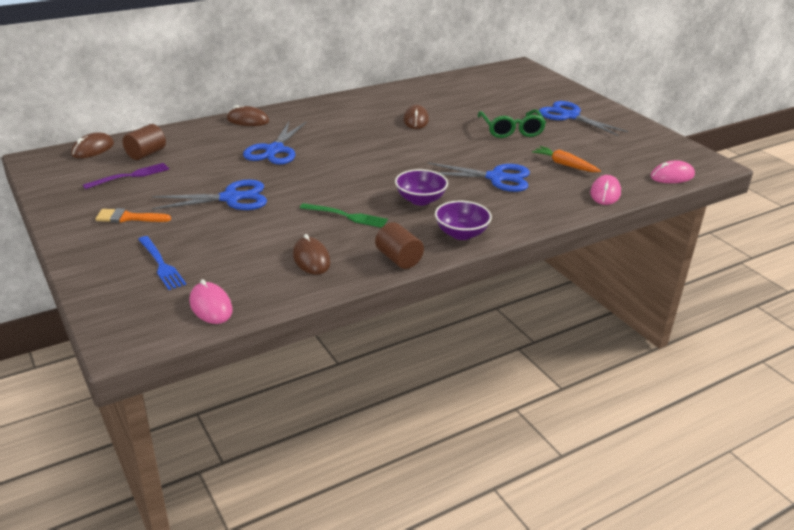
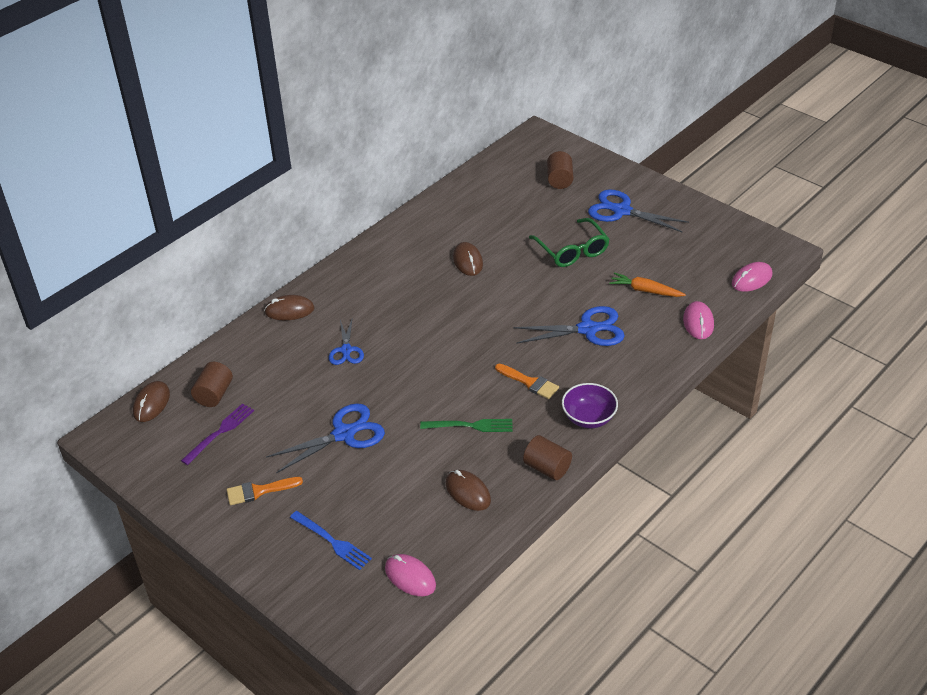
camera: 15 degrees left, 10 degrees up
(275, 150) = (346, 350): blue scissors -> blue scissors, size x0.62
(420, 200) = (529, 382): purple bowl -> orange brush
(524, 91) = (559, 180): none -> brown cylinder

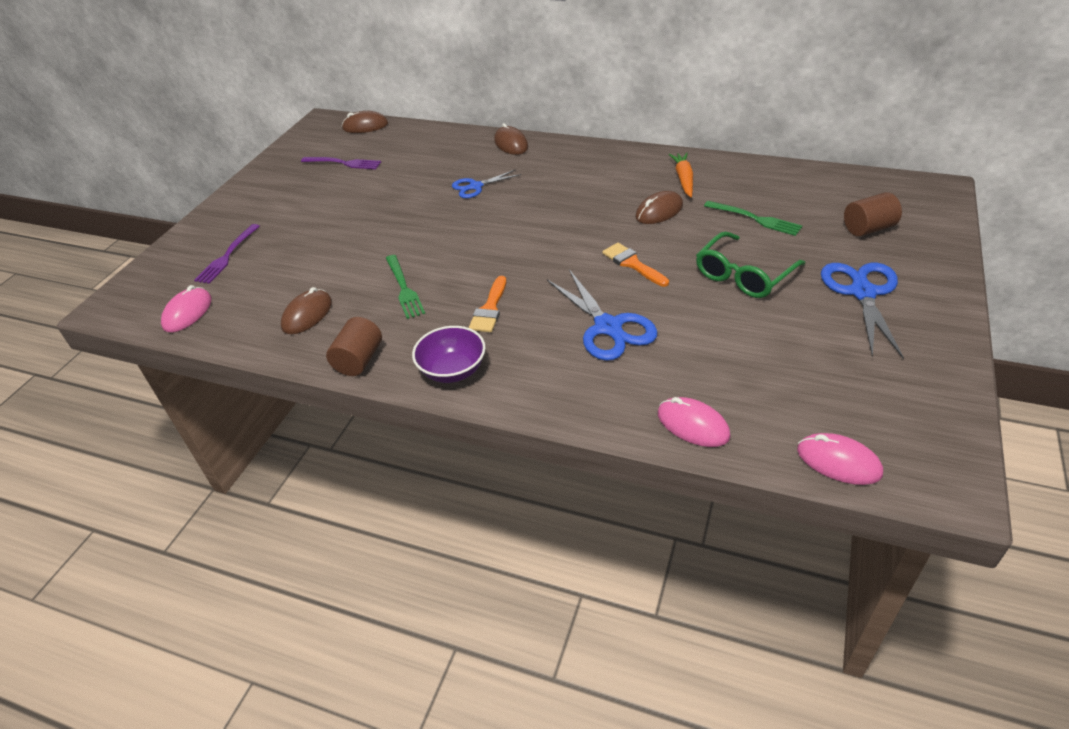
camera: 70 degrees right, 0 degrees up
(214, 394) = (387, 146): brown cylinder -> none
(259, 491) = (281, 202): orange brush -> orange brush (632, 264)
(332, 542) = (227, 256): blue fork -> purple fork
(344, 434) = (364, 220): blue scissors -> none
(512, 221) = (755, 219): none -> green fork
(645, 290) = (719, 356): orange carrot -> orange carrot (683, 179)
(698, 322) = (693, 425): pink mouse -> pink mouse turned 60 degrees clockwise

